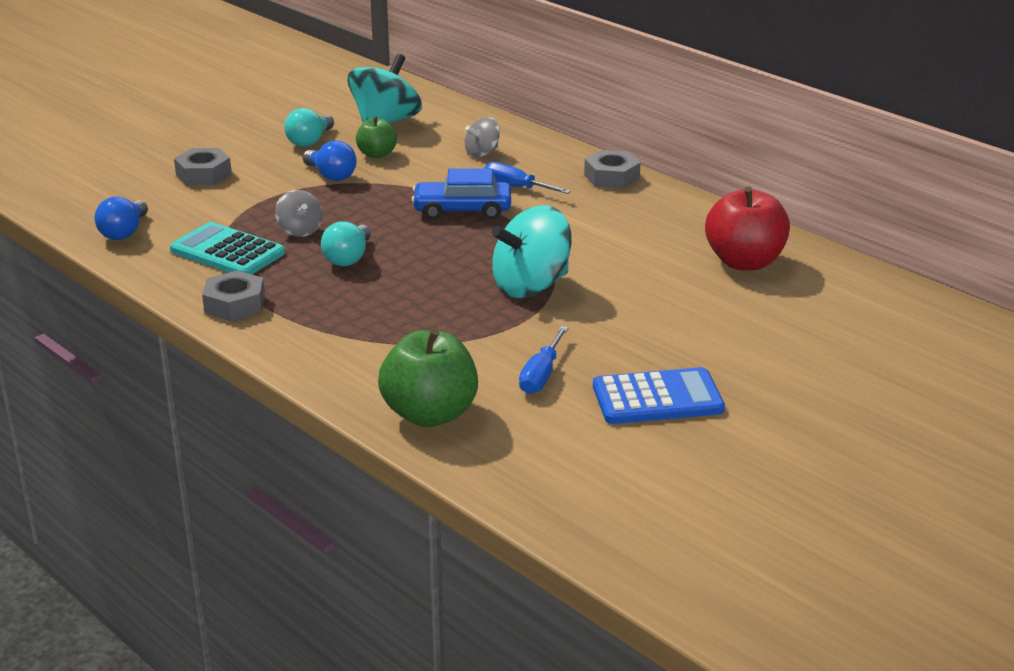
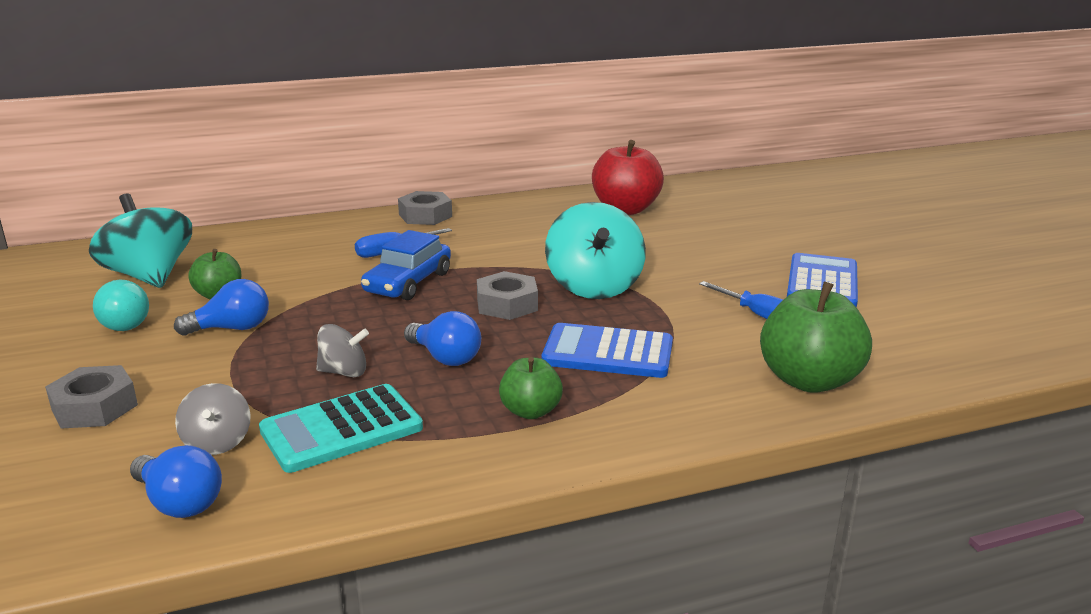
camera: 65 degrees left, 5 degrees down
(234, 304) = (486, 449): grey nut -> grey nut (507, 304)
(294, 308) = (530, 411): none -> green apple
(348, 258) = (445, 357): turquoise light bulb -> blue light bulb
(407, 318) = (608, 353): none -> blue calculator
(482, 153) = (299, 250): grey spinning top -> grey spinning top (217, 442)

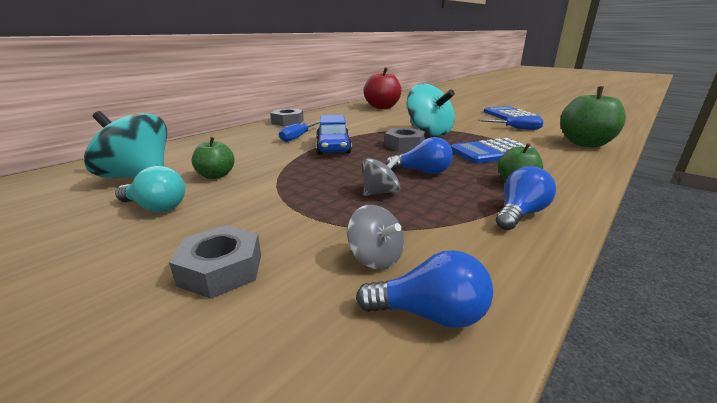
camera: 30 degrees left, 0 degrees up
(232, 328) = (258, 190): blue light bulb -> blue light bulb (520, 214)
(342, 429) = (442, 221): turquoise calculator -> none

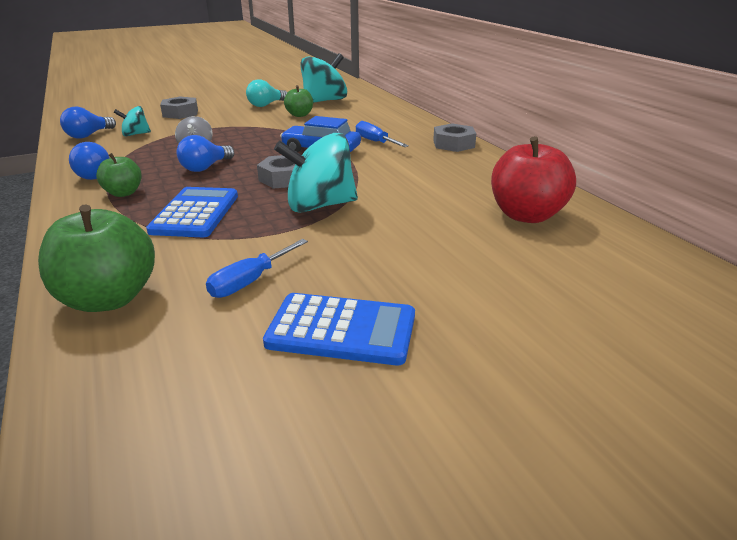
camera: 115 degrees right, 5 degrees up
(375, 258) = (135, 134): grey spinning top -> turquoise spinning top

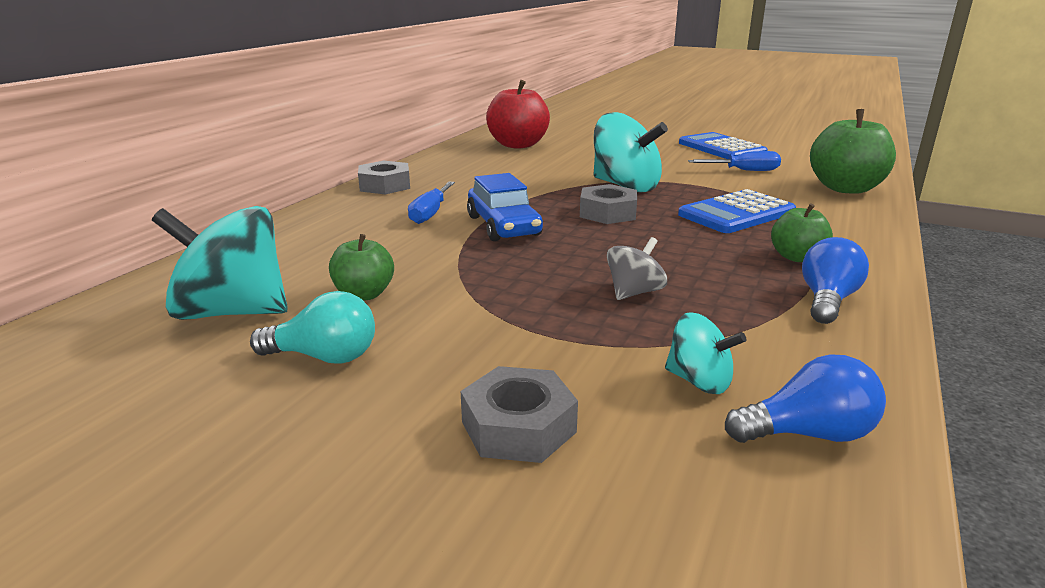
camera: 130 degrees left, 5 degrees down
(205, 168) = (666, 254): blue light bulb -> none

